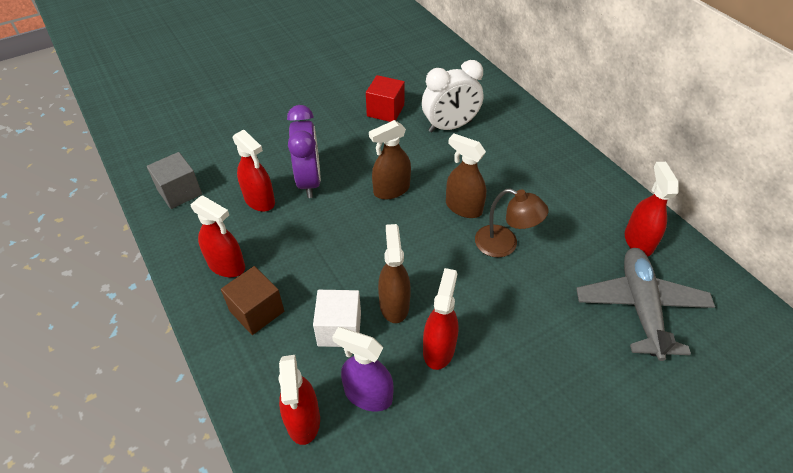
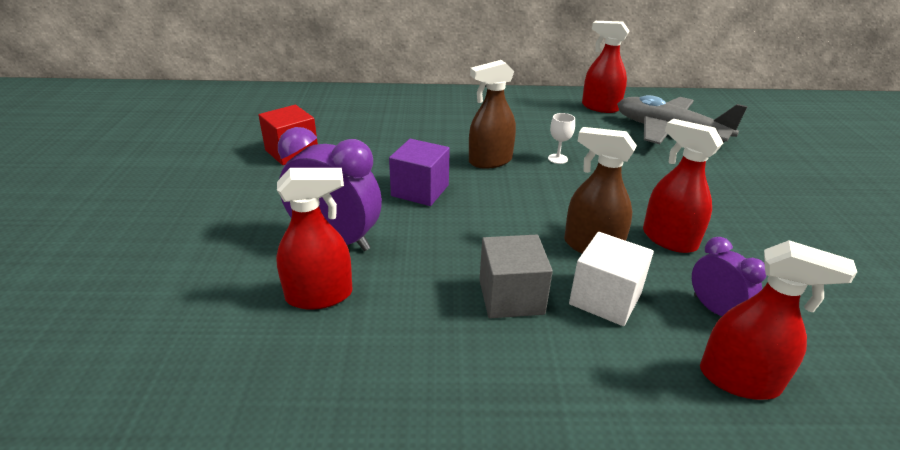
camera: 60 degrees left, 15 degrees down
(179, 192) = (190, 382): grey cube -> grey cube (511, 297)
(226, 265) = (415, 372): red spray bottle -> none
(257, 311) = (529, 366): brown cube -> none
(368, 395) = (714, 309): purple spray bottle -> purple clock
(391, 190) = (420, 190): brown spray bottle -> purple cube
(450, 126) = (370, 129): white clock -> none
(504, 245) = (557, 159): brown lamp -> white goblet

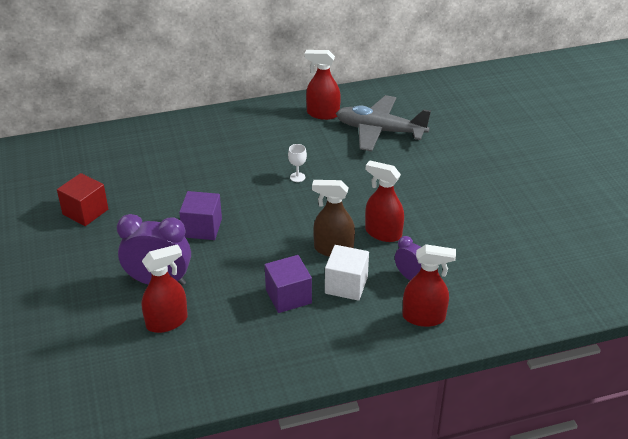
camera: 15 degrees left, 5 degrees up
(490, 161) = (246, 189): brown spray bottle -> none
(511, 297) = (288, 296): grey cube -> purple cube

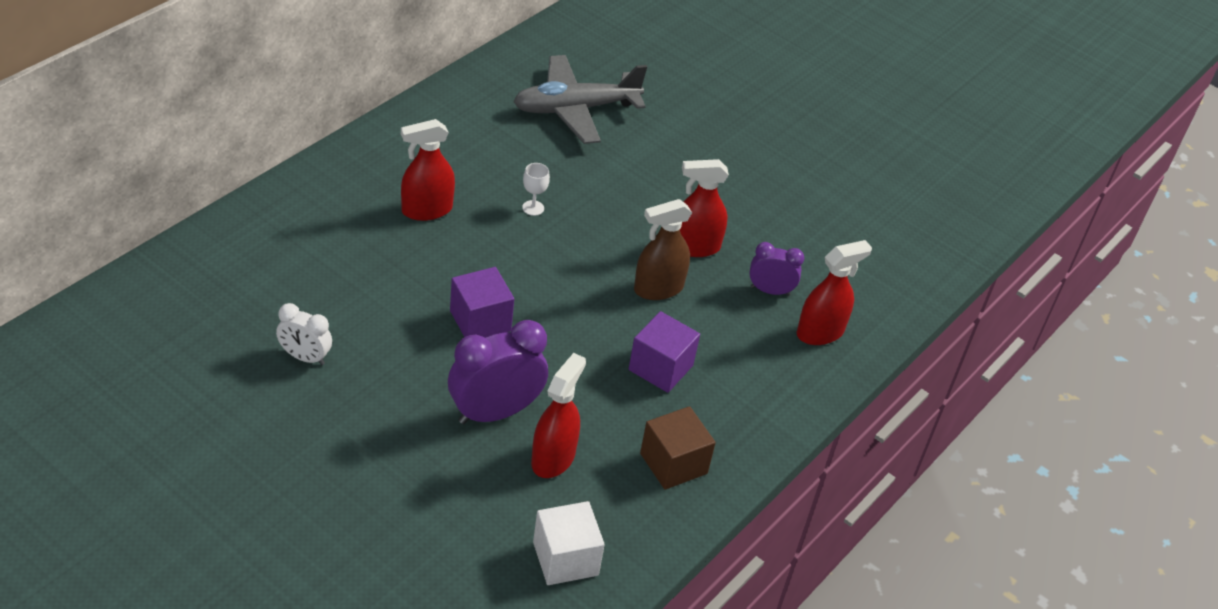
camera: 40 degrees left, 5 degrees up
(85, 212) = (305, 357): red cube -> white clock
(239, 357) = (673, 463): none -> brown cube
(322, 114) = (484, 106): red spray bottle -> red spray bottle (426, 210)
(346, 285) = (710, 327): white cube -> white cube (565, 558)

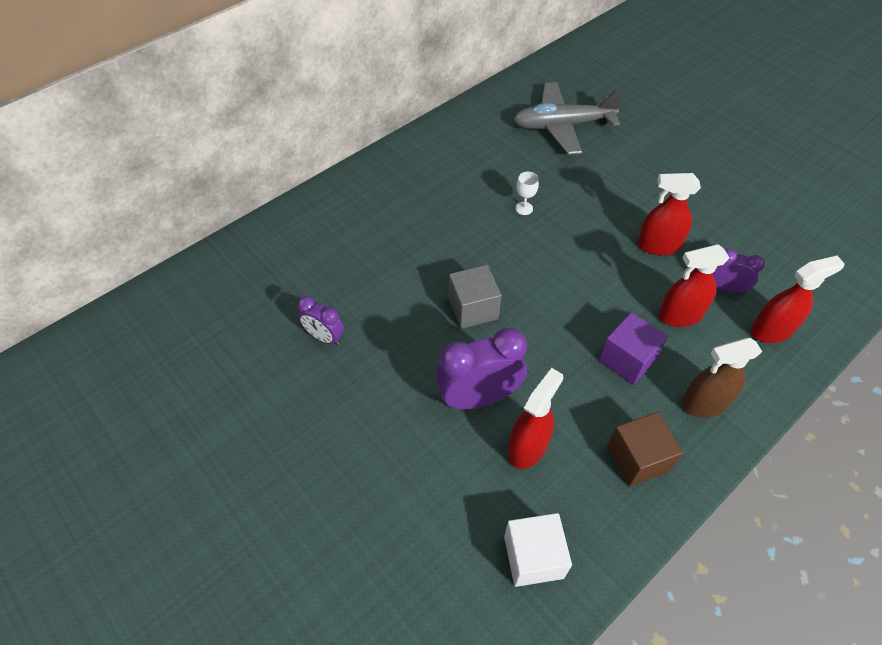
camera: 15 degrees right, 10 degrees up
(305, 357) = (325, 337): white clock -> purple clock
(426, 210) = (438, 208): red spray bottle -> red spray bottle (680, 315)
(480, 321) = (473, 308): purple cube -> grey cube
(658, 288) = (626, 283): brown spray bottle -> brown spray bottle (704, 403)

